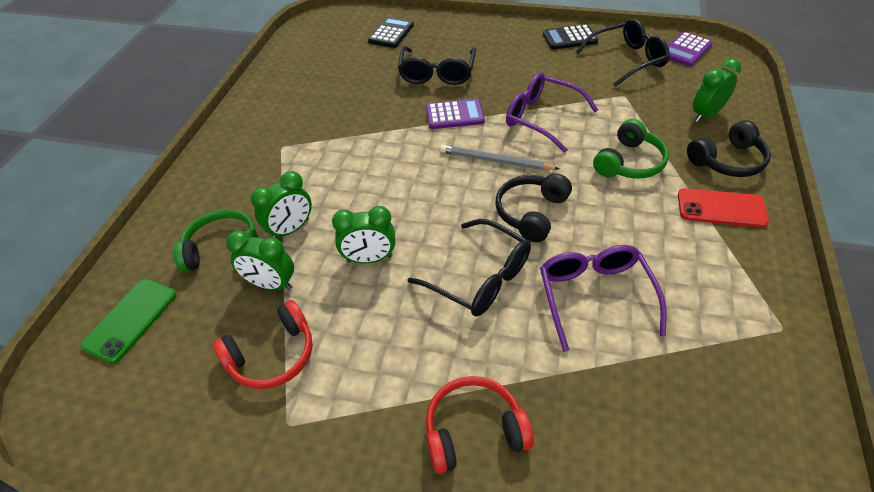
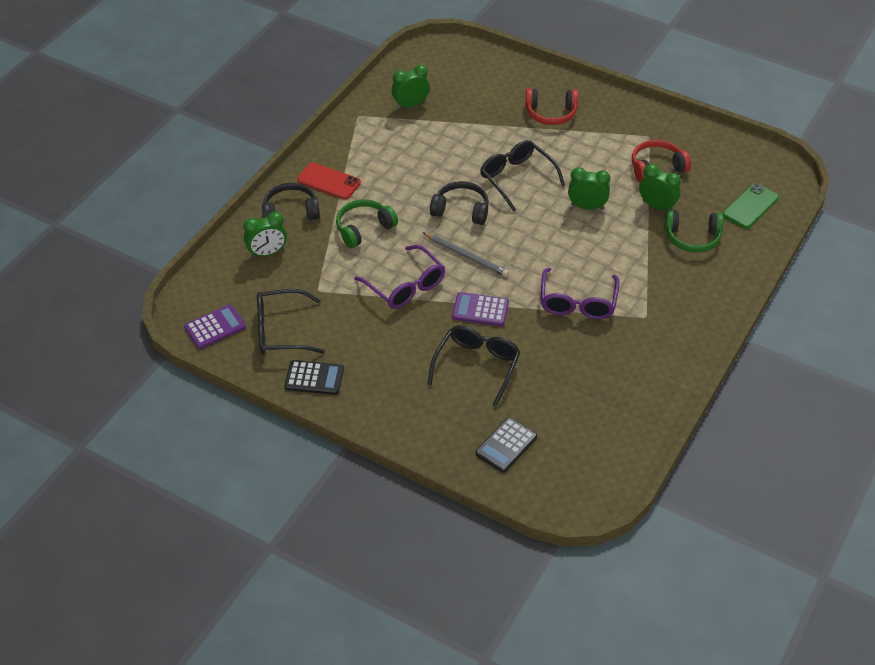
camera: 165 degrees left, 0 degrees up
(290, 230) = (641, 240): green clock -> green clock (411, 105)
(531, 213) = (461, 210): black headphones -> black headphones turned 120 degrees counterclockwise
(594, 296) = (451, 153): purple glasses -> purple glasses (577, 303)

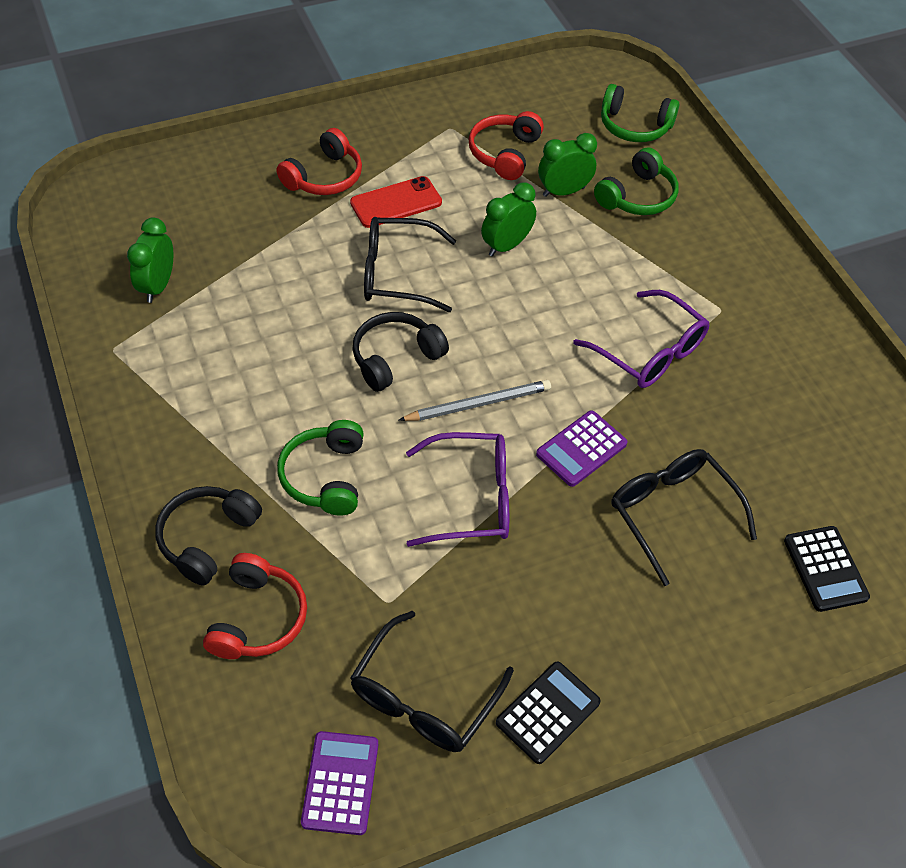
camera: 55 degrees left, 5 degrees up
(267, 253) = (258, 618): green clock -> red headphones
(328, 181) = (197, 458): red phone -> red phone (396, 203)
(750, 206) = (634, 126): green phone -> green headphones

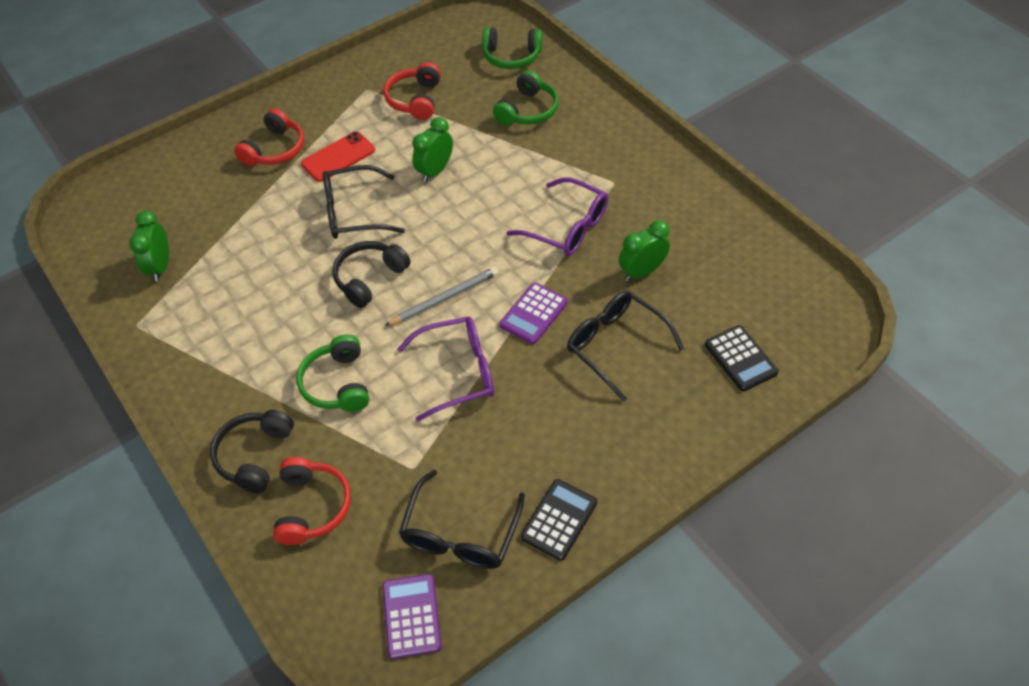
camera: 10 degrees left, 0 degrees up
(563, 191) = (469, 119): green clock -> green clock (641, 272)

